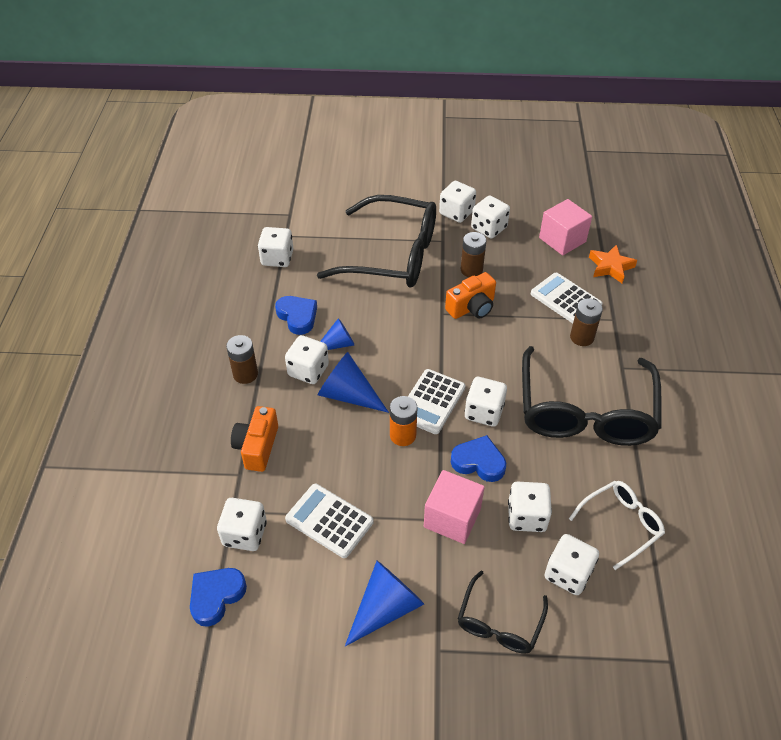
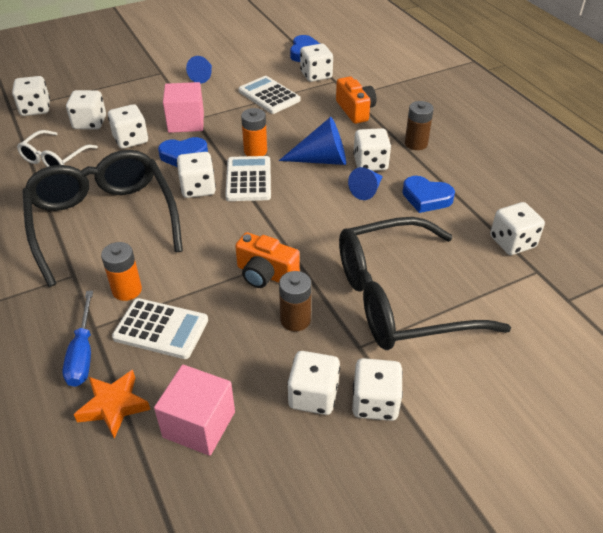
camera: 150 degrees right, 5 degrees down
(329, 520) = (269, 96): white calculator -> white calculator turned 135 degrees counterclockwise
(386, 607) = (203, 76): blue cone -> blue cone, size x0.64
(472, 307) = (265, 274): orange camera -> orange camera turned 90 degrees counterclockwise
(499, 622) = (128, 91): black glasses -> none
(582, 337) = (127, 290): brown battery -> orange battery
(624, 304) = (83, 353): none -> blue screwdriver
(635, 643) = (35, 109): none -> white dice

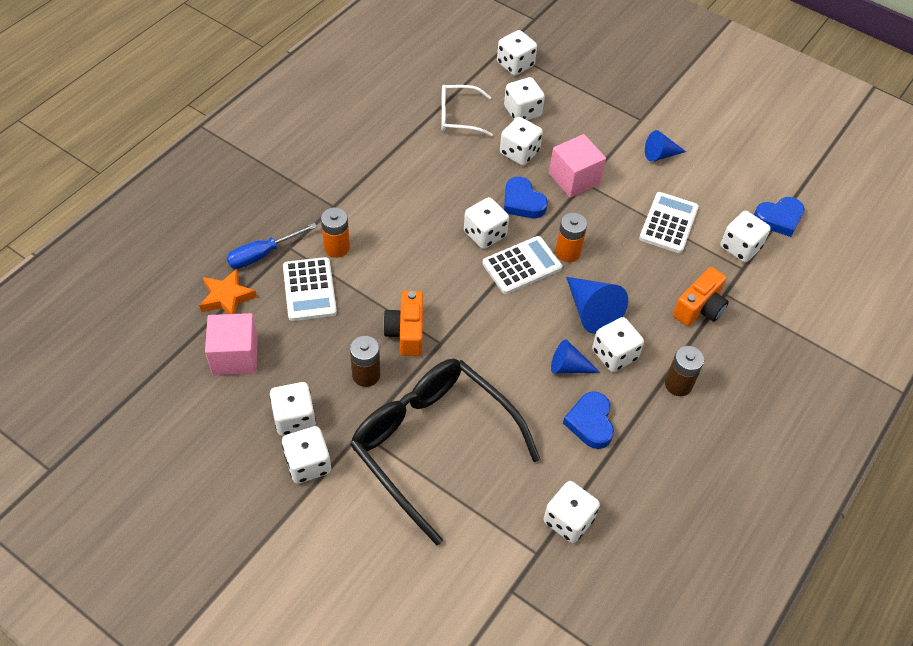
camera: 60 degrees right, 10 degrees up
(103, 221) = (403, 191): black glasses -> none

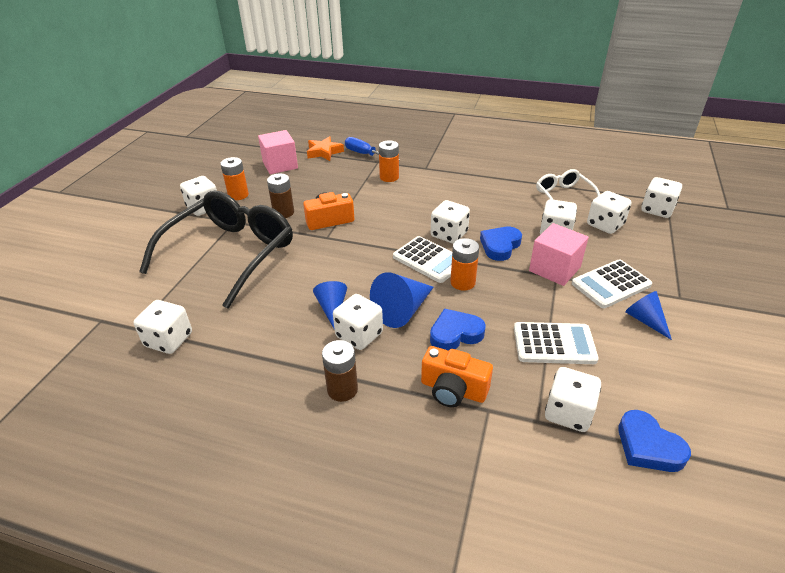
camera: 75 degrees right, 15 degrees down
(294, 418) = (238, 195): white dice -> orange battery
(309, 289) = (346, 176): white calculator -> white calculator (611, 284)
(590, 422) = (275, 334): blue heart -> blue heart (455, 334)

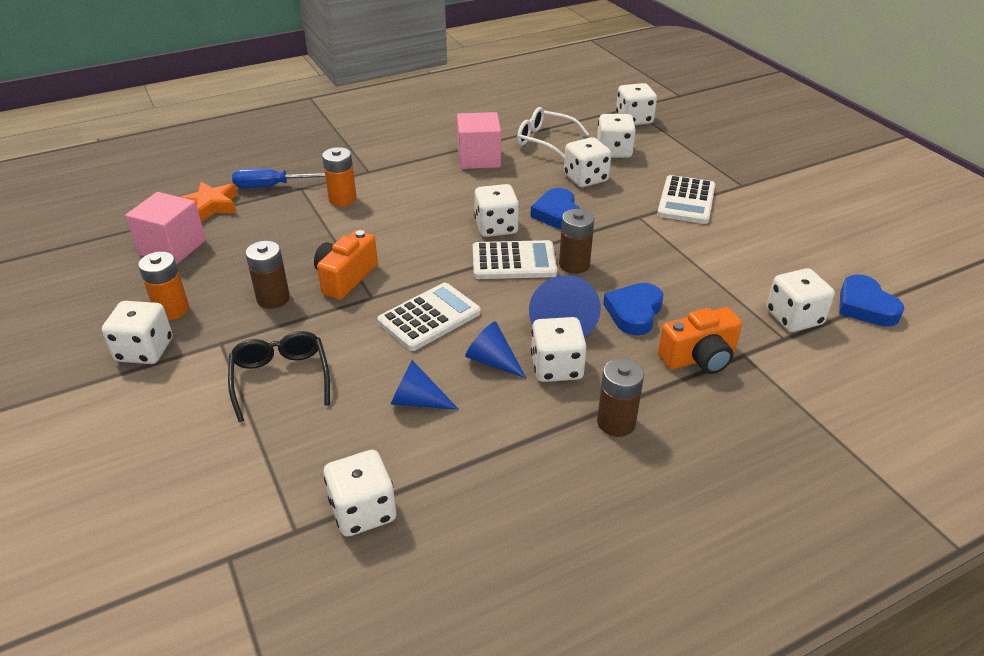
camera: 45 degrees left, 0 degrees up
(230, 253) = (281, 379): black glasses -> black glasses, size x0.50
(462, 282) = (574, 265): orange battery -> brown battery
(554, 269) = (629, 211): pink cube -> pink cube (479, 158)
(554, 344) = (714, 273): white calculator -> white calculator (429, 317)
(645, 320) = (745, 216): blue cone -> blue cone (417, 401)
(648, 446) = (865, 306): blue heart -> blue heart turned 60 degrees clockwise

